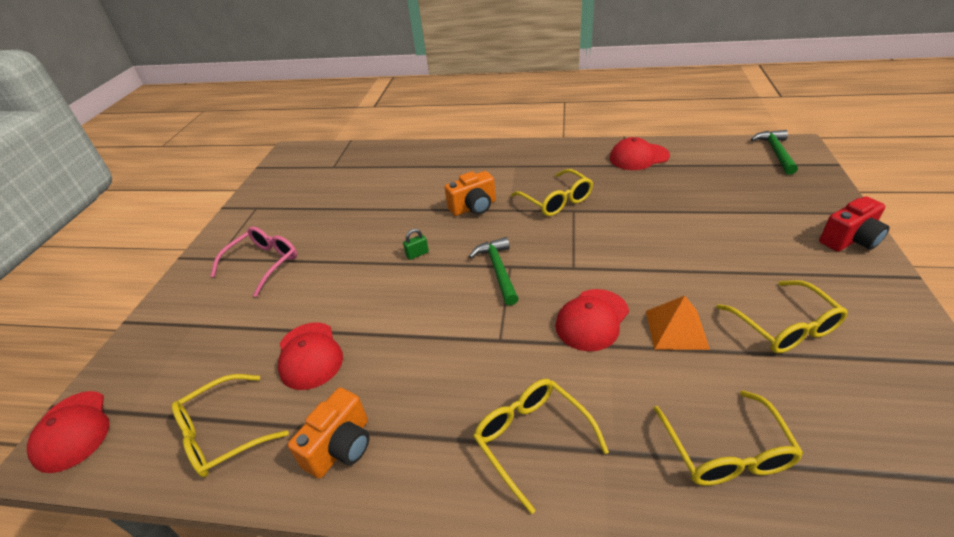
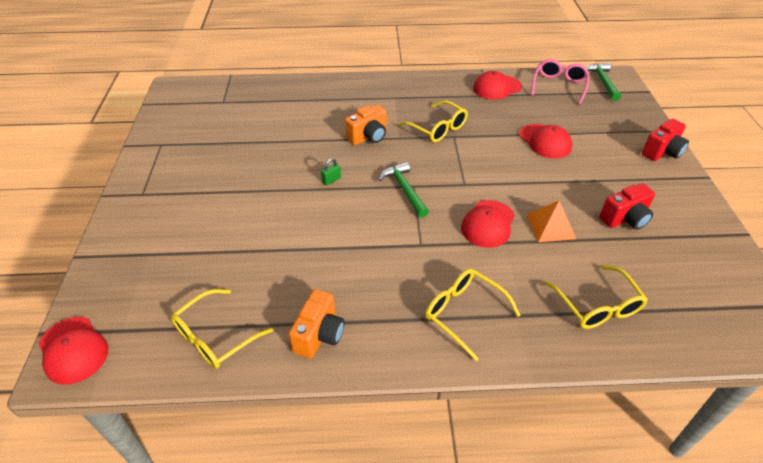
camera: 15 degrees left, 5 degrees up
(264, 263) = (191, 196): pink glasses -> pink glasses (559, 86)
(309, 355) = (266, 270): red cap -> red cap (545, 141)
(785, 327) = (625, 219): yellow glasses -> red camera

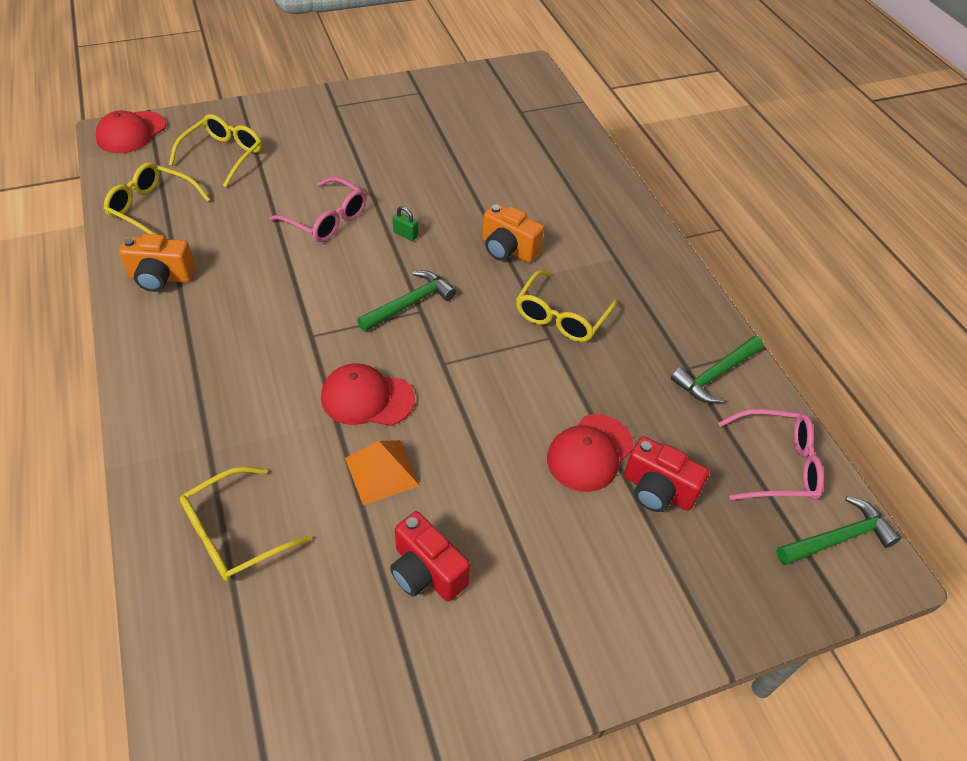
camera: 70 degrees right, 5 degrees up
(294, 219) = (327, 220): none -> pink glasses
(463, 313) = (204, 391): yellow glasses -> yellow glasses (223, 155)
(497, 87) = (716, 375): red cap -> green hammer
(662, 152) = (640, 640): red camera -> red camera (657, 490)

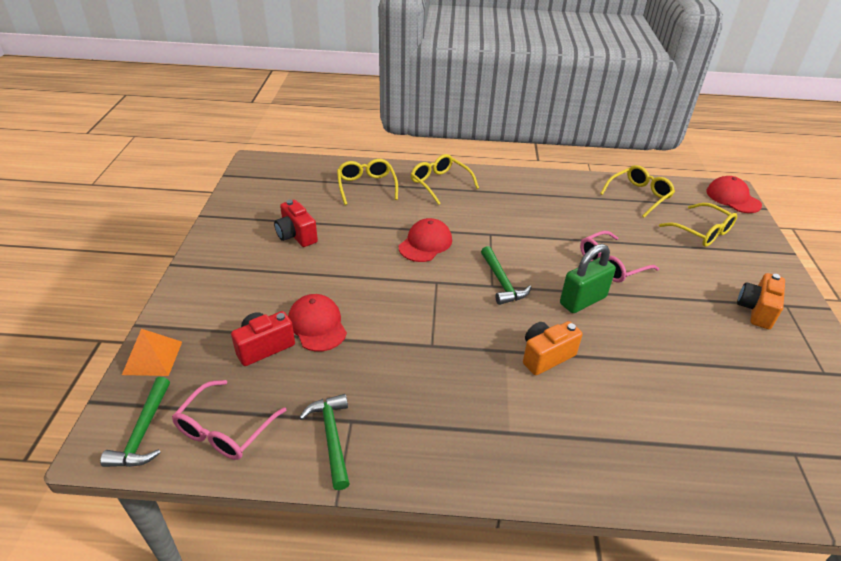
camera: 115 degrees right, 10 degrees down
(161, 277) = (566, 190): orange camera -> orange camera (756, 310)
(382, 471) = (368, 236): orange pyramid -> orange pyramid (152, 358)
(405, 234) = (583, 300): green padlock -> green padlock, size x2.31
(426, 572) = (296, 235): red camera -> red camera turned 105 degrees counterclockwise
(561, 317) = (450, 360): yellow glasses -> yellow glasses (439, 183)

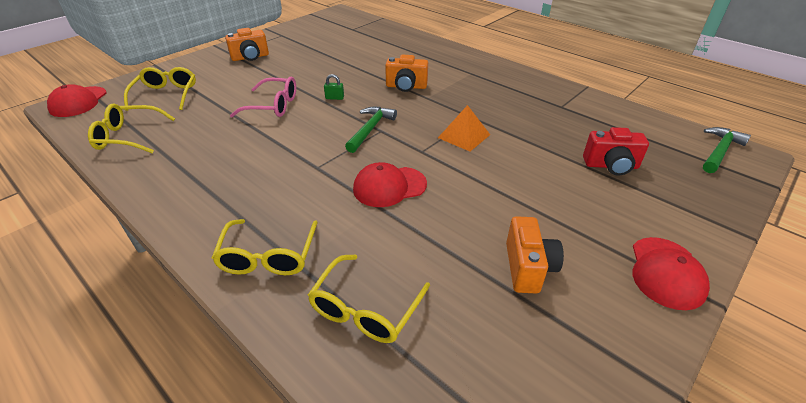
camera: 140 degrees left, 0 degrees up
(152, 358) = (723, 197): orange pyramid -> orange pyramid (464, 136)
(225, 430) = (653, 131): pink glasses -> none
(296, 235) = (528, 268): red camera -> orange camera
(317, 325) = (555, 163): red cap -> red cap (666, 272)
(331, 437) = (578, 104): green hammer -> none
(583, 300) = (334, 98): green padlock -> green padlock, size x0.43

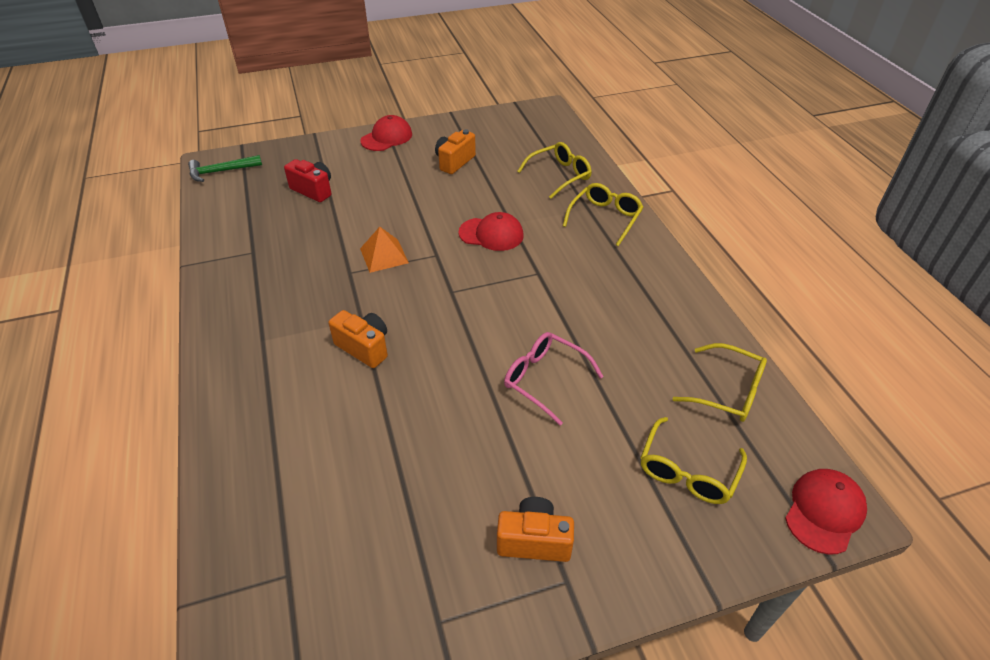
camera: 150 degrees left, 5 degrees up
(334, 98) = (463, 363): green padlock -> none
(370, 129) = (460, 297): green hammer -> none

